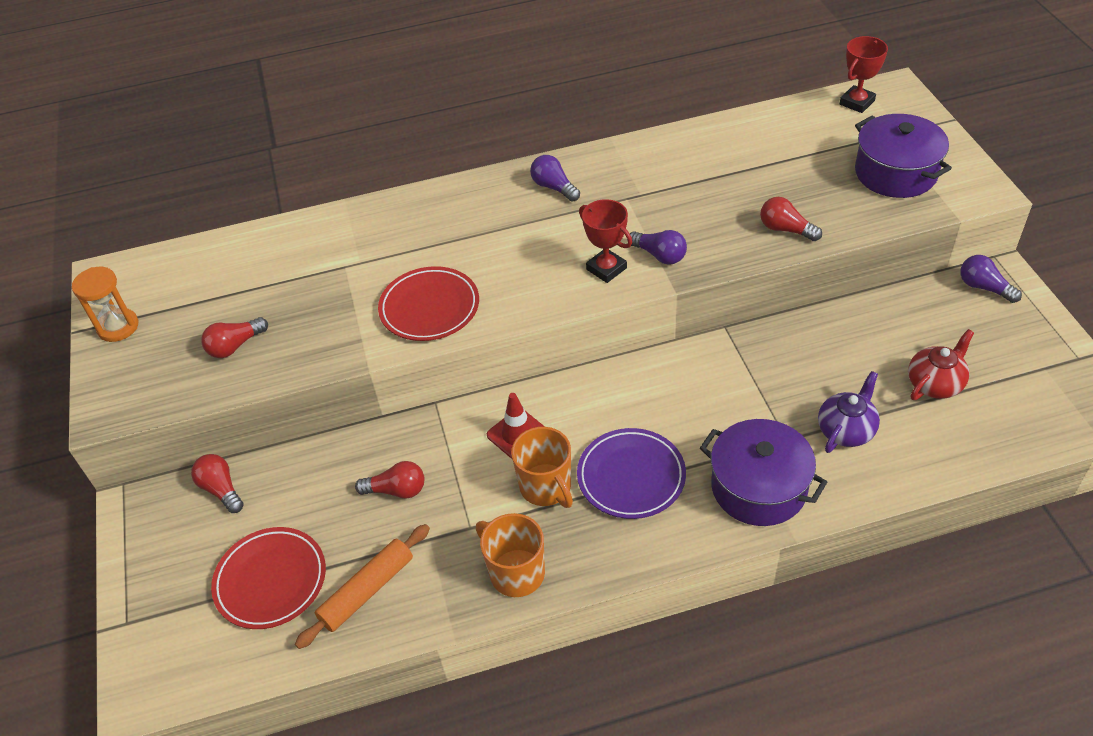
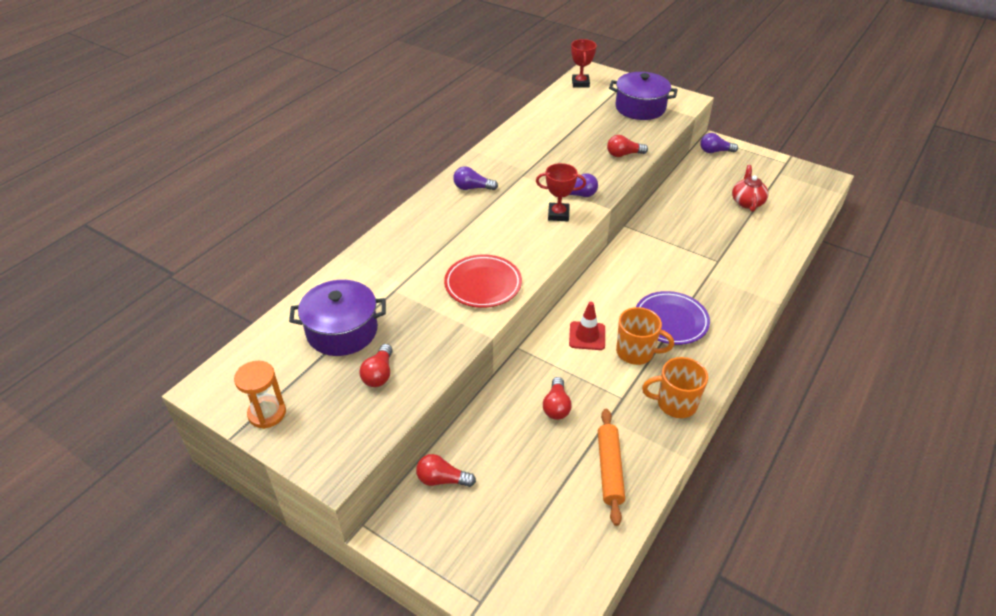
camera: 45 degrees left, 5 degrees down
(271, 580) = (545, 506): red plate -> none
(397, 490) = (556, 406): red light bulb -> red light bulb turned 135 degrees clockwise
(758, 487) = (733, 289): purple pot -> purple pot (342, 331)
(846, 430) = (737, 242): purple teapot -> none

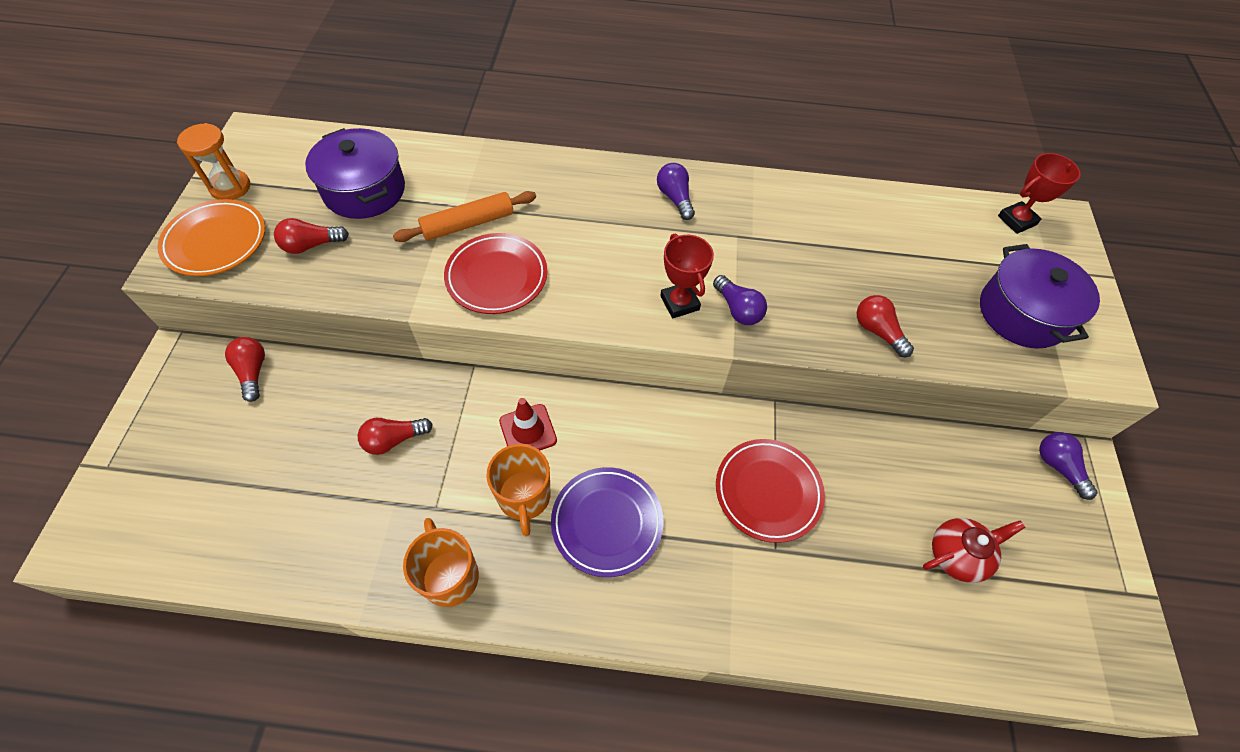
camera: 60 degrees right, 15 degrees up
(328, 434) = (216, 241): none -> orange plate
(609, 469) = (313, 532): orange rolling pin -> orange rolling pin (468, 224)
(681, 250) = (768, 491): none -> red plate

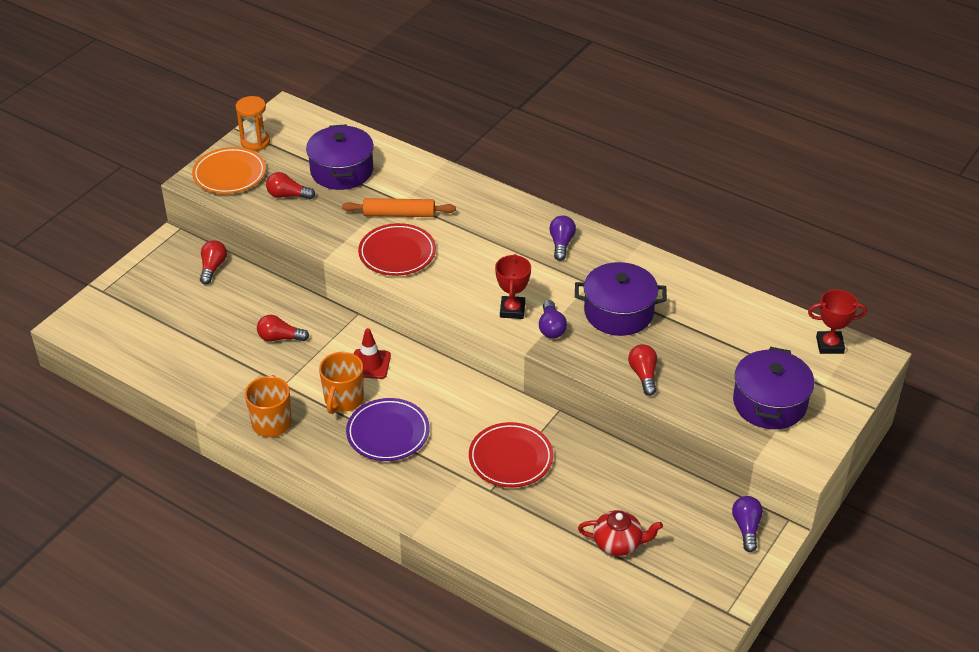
camera: 30 degrees right, 15 degrees down
(794, 261) = (618, 312): none -> purple pot

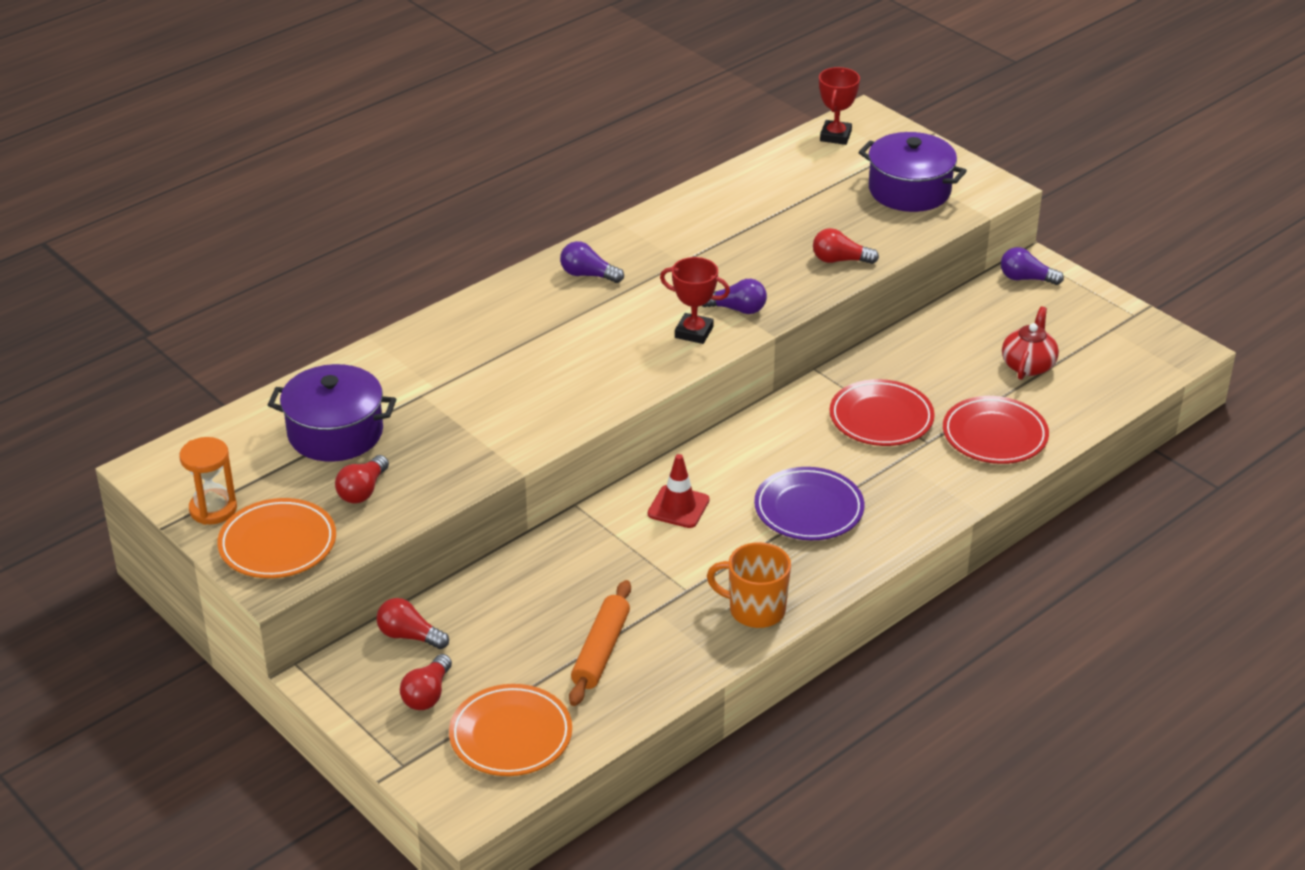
camera: 75 degrees left, 5 degrees down
(133, 330) = (511, 735): none -> orange plate
(280, 338) = (593, 583): red light bulb -> red light bulb (427, 694)
(343, 400) = (736, 539): orange mug -> none
(397, 253) = (542, 407): red plate -> red plate (994, 435)
(399, 214) = (461, 394): orange rolling pin -> orange rolling pin (601, 651)
(618, 312) = (730, 257): purple pot -> none

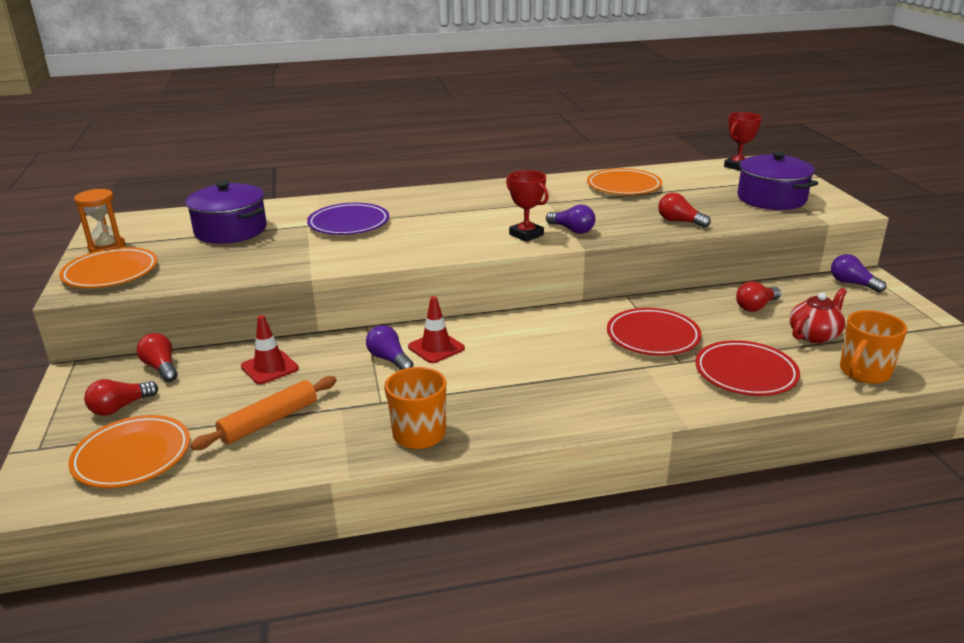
camera: 30 degrees right, 10 degrees down
(363, 491) = (201, 260): red light bulb -> red light bulb (756, 307)
(529, 593) = (269, 368): none -> red traffic cone
(588, 275) = (489, 195): purple light bulb -> purple light bulb (389, 359)
(733, 213) = (624, 186): none -> orange plate
(808, 509) = (535, 378): purple plate -> purple plate (349, 224)
(1094, 399) = (864, 372): none -> orange mug

